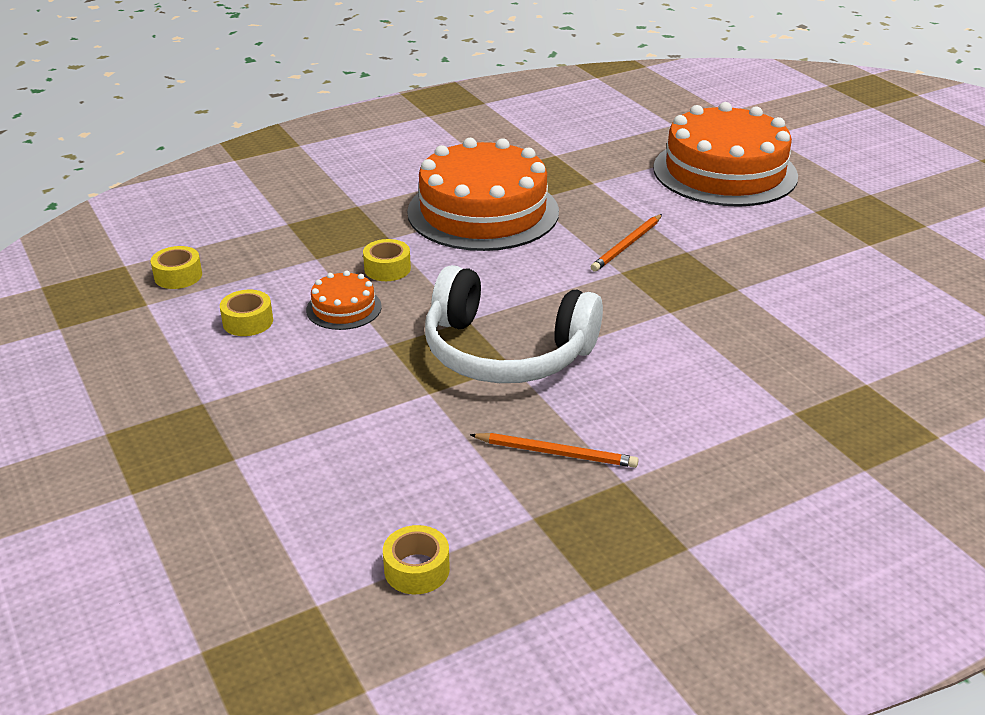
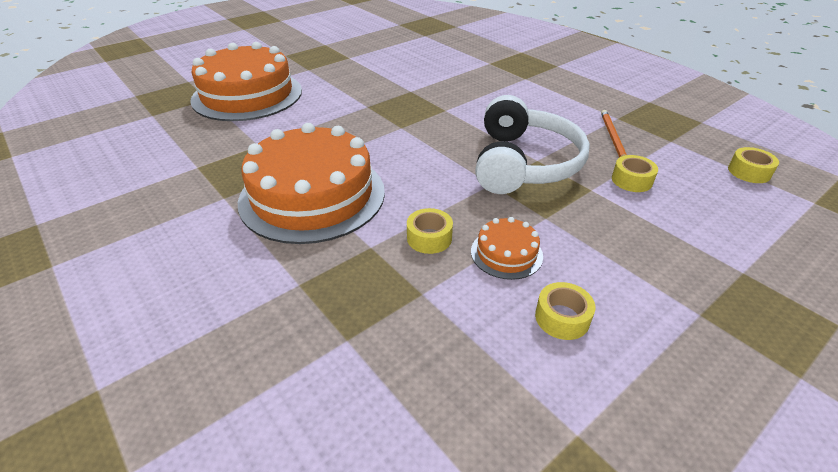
camera: 100 degrees left, 5 degrees up
(178, 276) = (502, 421): yellow tape -> yellow tape (631, 180)
(627, 245) = (363, 126): orange pencil -> none

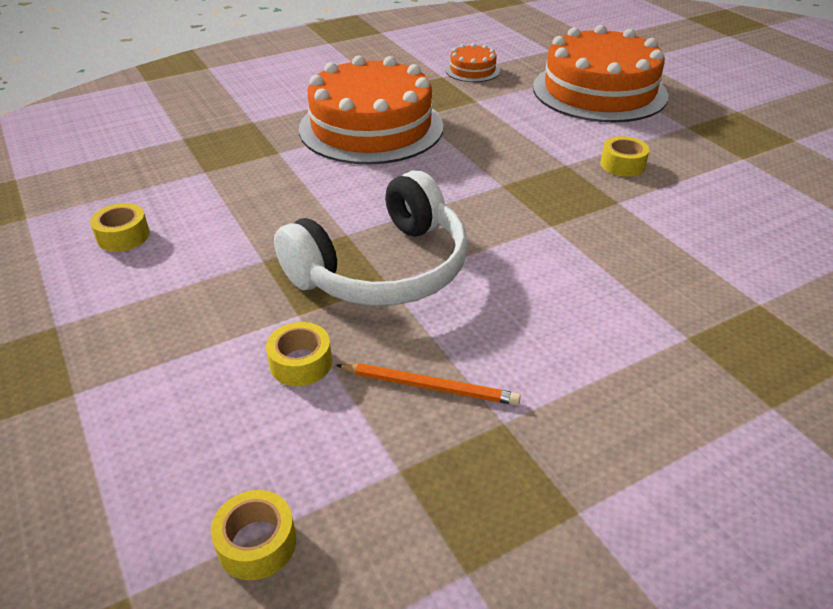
camera: 100 degrees right, 0 degrees up
(429, 238) = (272, 182): yellow tape -> yellow tape (622, 165)
(506, 253) = (223, 222): orange cake -> orange cake (472, 70)
(523, 163) = (383, 268): white headphones -> white headphones turned 60 degrees counterclockwise

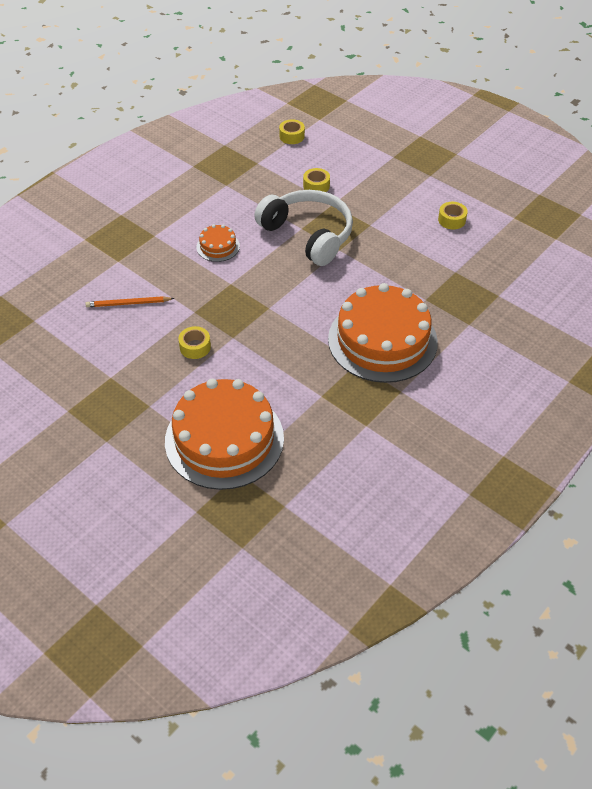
camera: 160 degrees right, 10 degrees up
(383, 268) = (308, 235): white headphones -> white headphones turned 105 degrees clockwise
(430, 386) = (259, 190): orange pencil -> orange pencil (128, 303)
(472, 70) = (344, 442): orange cake -> orange cake (218, 246)

